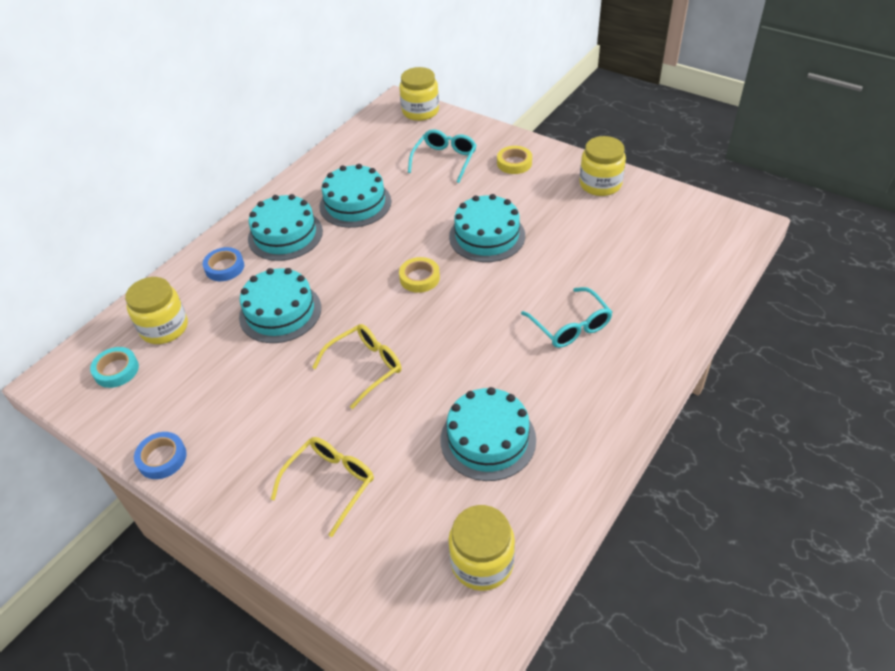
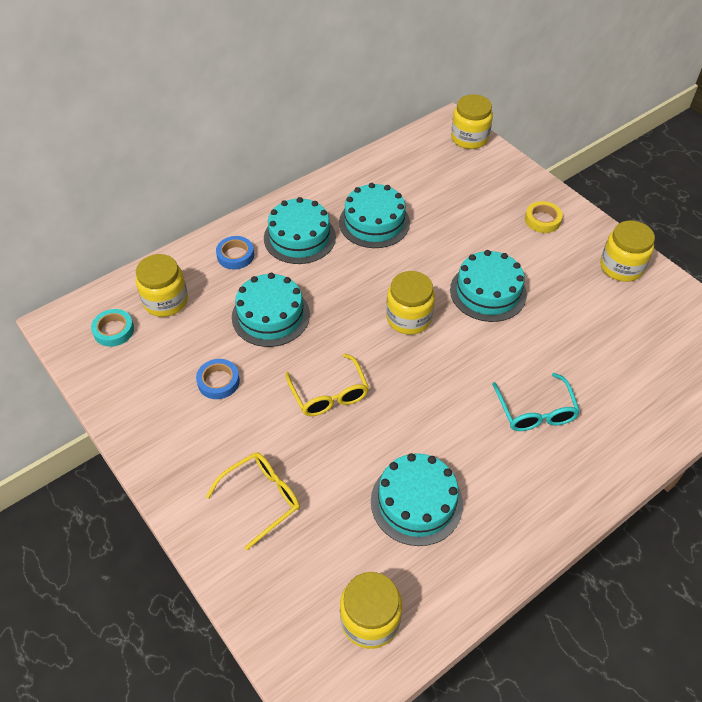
camera: 15 degrees right, 5 degrees up
(162, 458) = (127, 427): blue tape -> blue tape (218, 381)
(365, 367) = (329, 394): yellow glasses -> yellow glasses turned 90 degrees clockwise
(419, 278) = (409, 318): yellow tape -> yellow jar
(445, 160) = (475, 198): turquoise glasses -> none

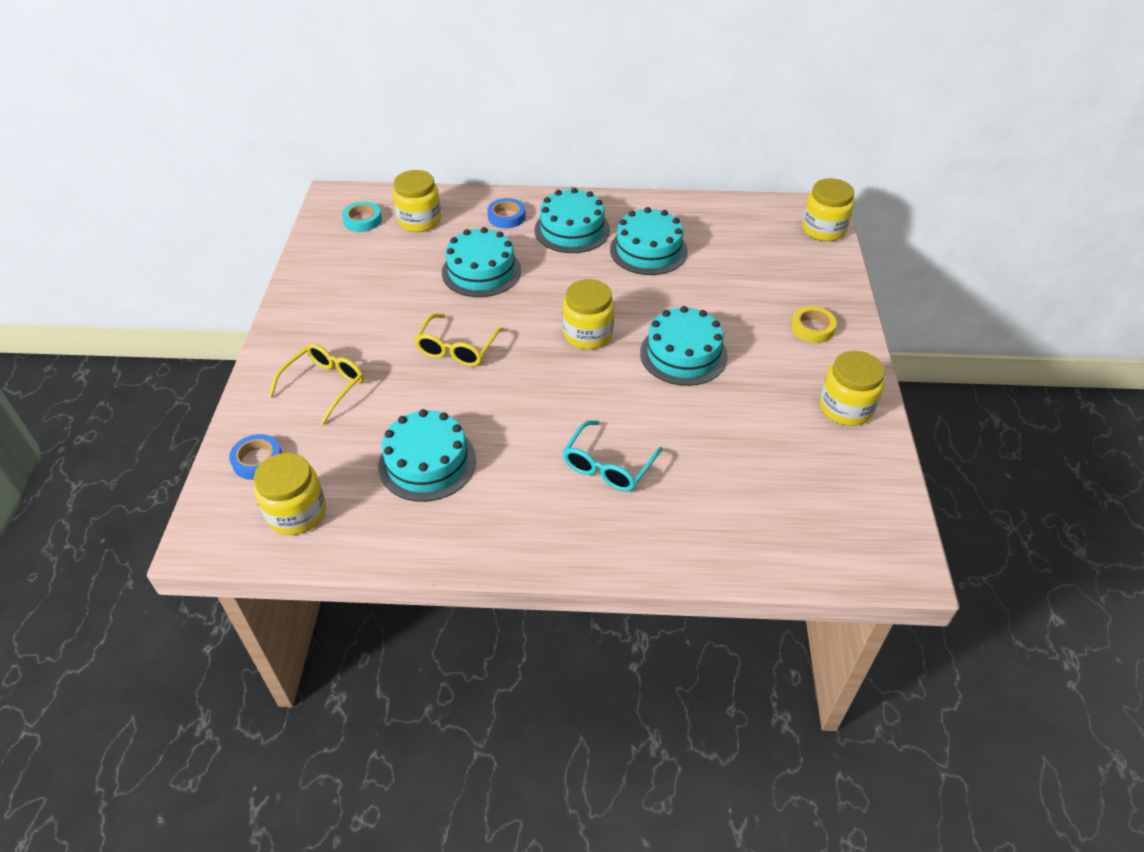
camera: 40 degrees right, 5 degrees down
(218, 381) = (390, 293): blue tape -> blue tape (257, 460)
(262, 498) = (325, 385): yellow glasses -> yellow glasses turned 60 degrees counterclockwise

